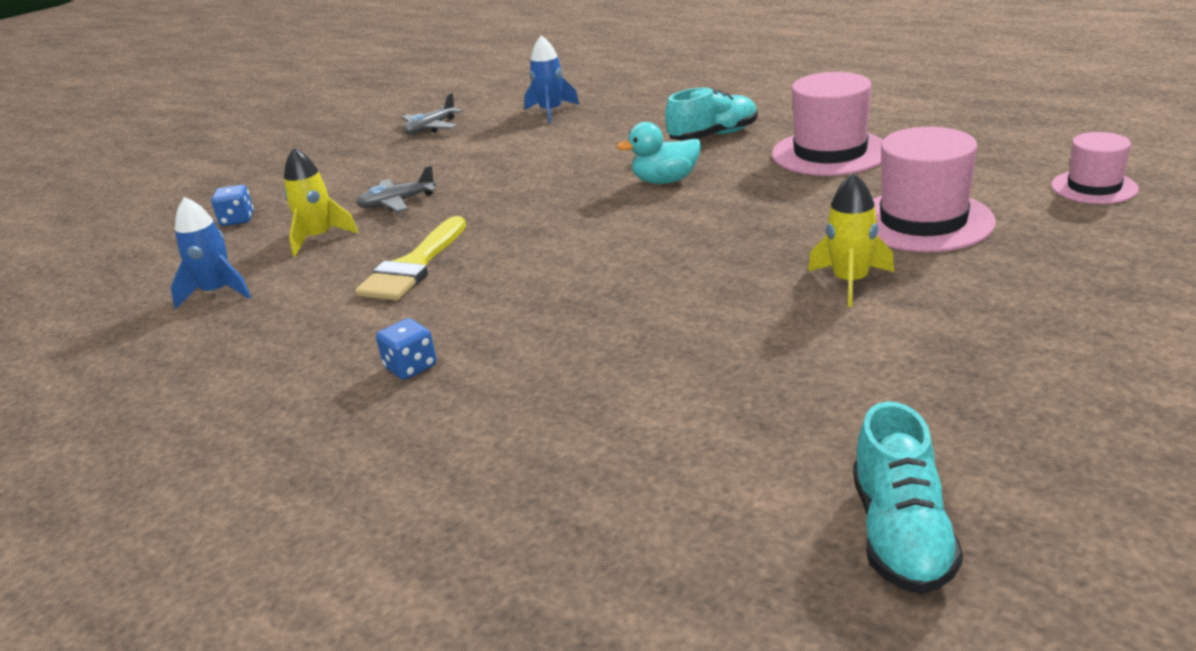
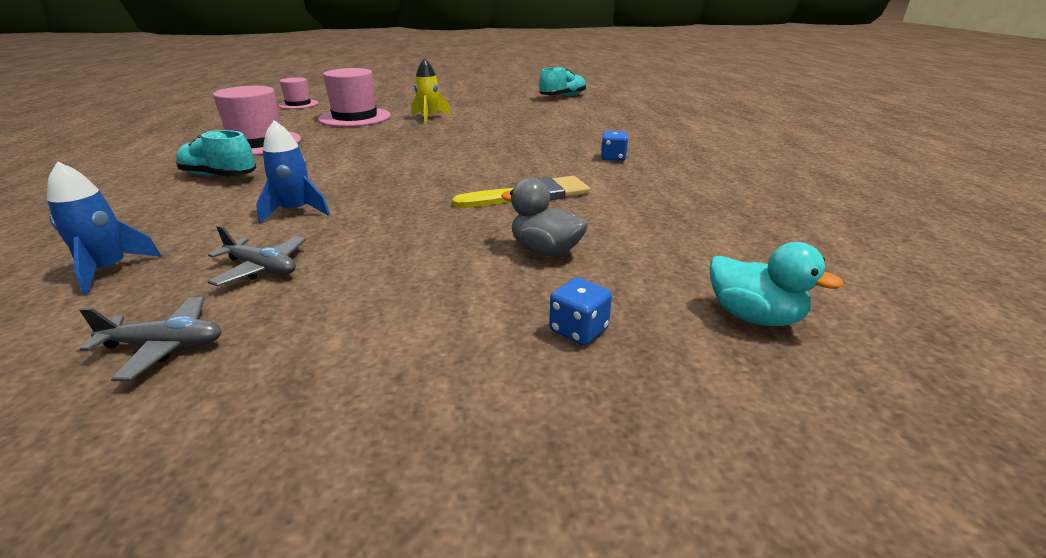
camera: 135 degrees left, 0 degrees up
(217, 292) = (673, 245): blue rocket -> blue rocket (296, 211)
(318, 238) = (545, 251): yellow rocket -> grey duck
(397, 203) = (441, 248): grey plane -> grey plane (262, 268)
(665, 181) = (327, 168): turquoise duck -> turquoise duck (754, 317)

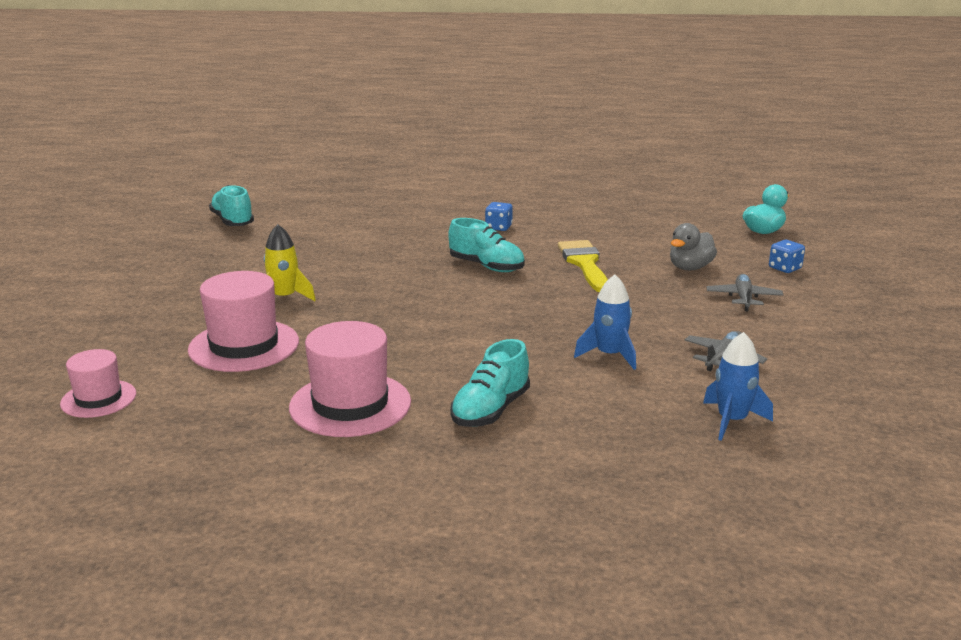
camera: 80 degrees left, 5 degrees down
(165, 346) = (828, 375): grey plane -> grey plane (743, 298)
(507, 159) = (486, 266): none -> turquoise shoe

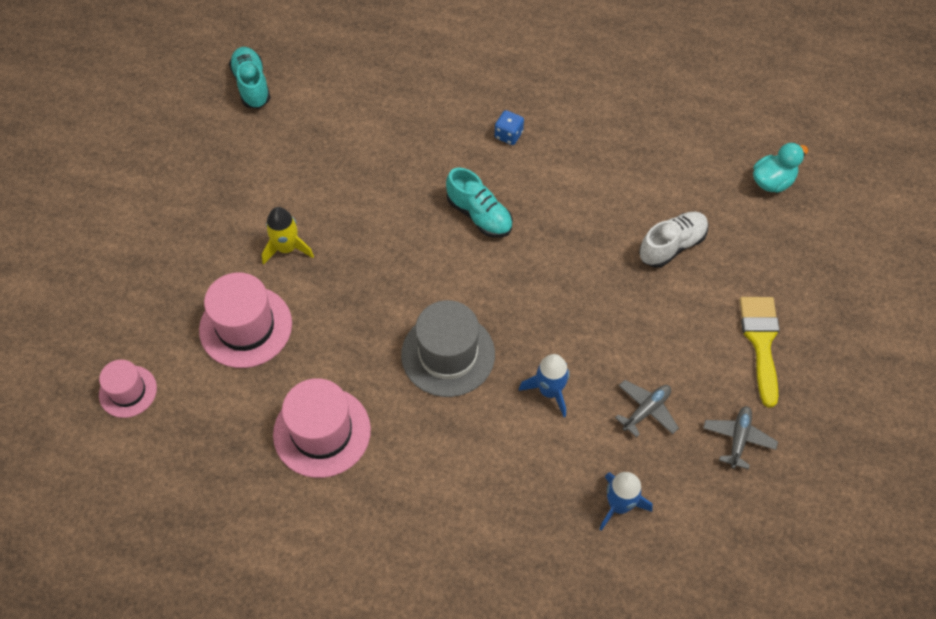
camera: 10 degrees right, 35 degrees up
(484, 343) = (448, 354): none -> grey hat
(490, 410) = (431, 458): turquoise shoe -> none
(584, 263) = (573, 223): yellow brush -> yellow brush (761, 342)
(690, 268) = (672, 246): grey duck -> white shoe
(743, 298) = (702, 312): grey plane -> grey plane (738, 439)
(784, 268) = (763, 260): blue dice -> none

